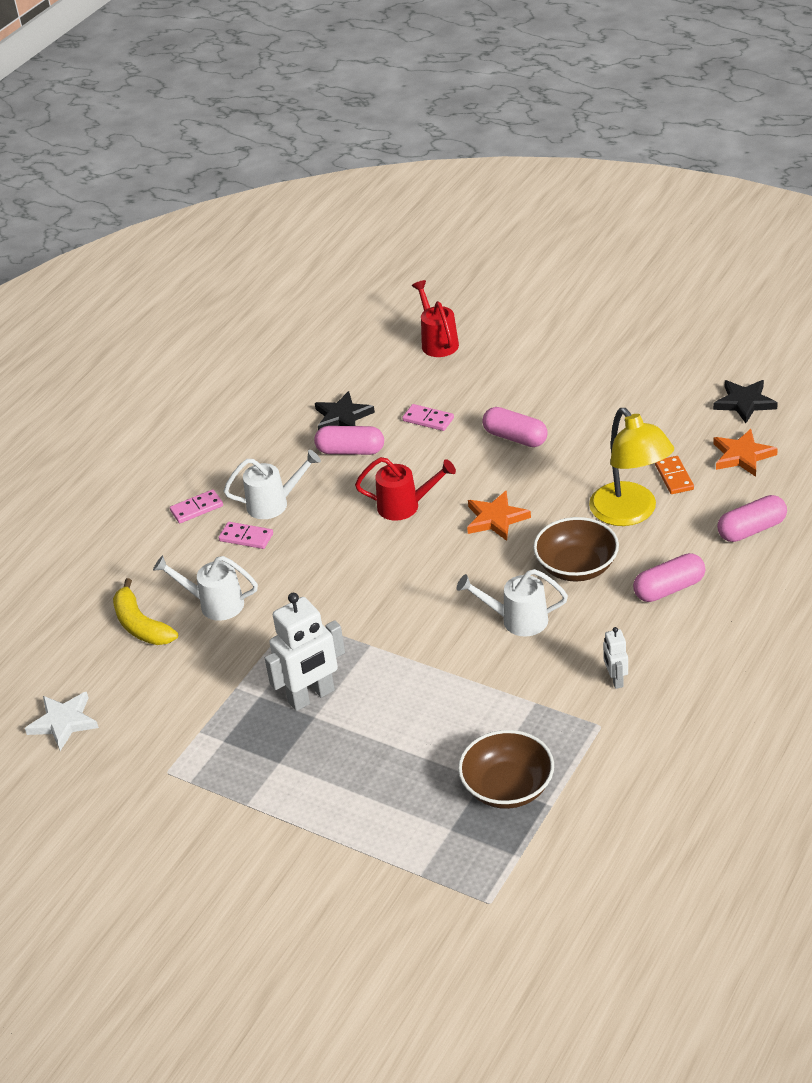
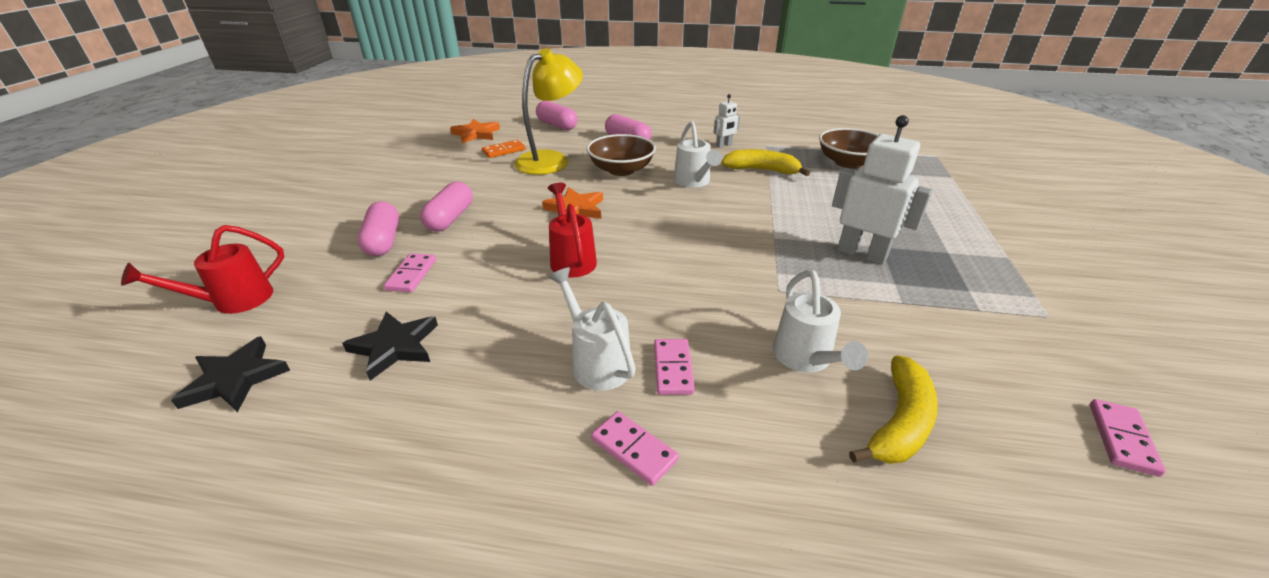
camera: 115 degrees left, 5 degrees down
(64, 722) = (1122, 439): white star -> pink domino
(350, 451) = (474, 320): pink capsule -> pink capsule (383, 241)
(522, 691) = (762, 170): none -> yellow banana
(744, 403) = (410, 138): black star -> black star (235, 379)

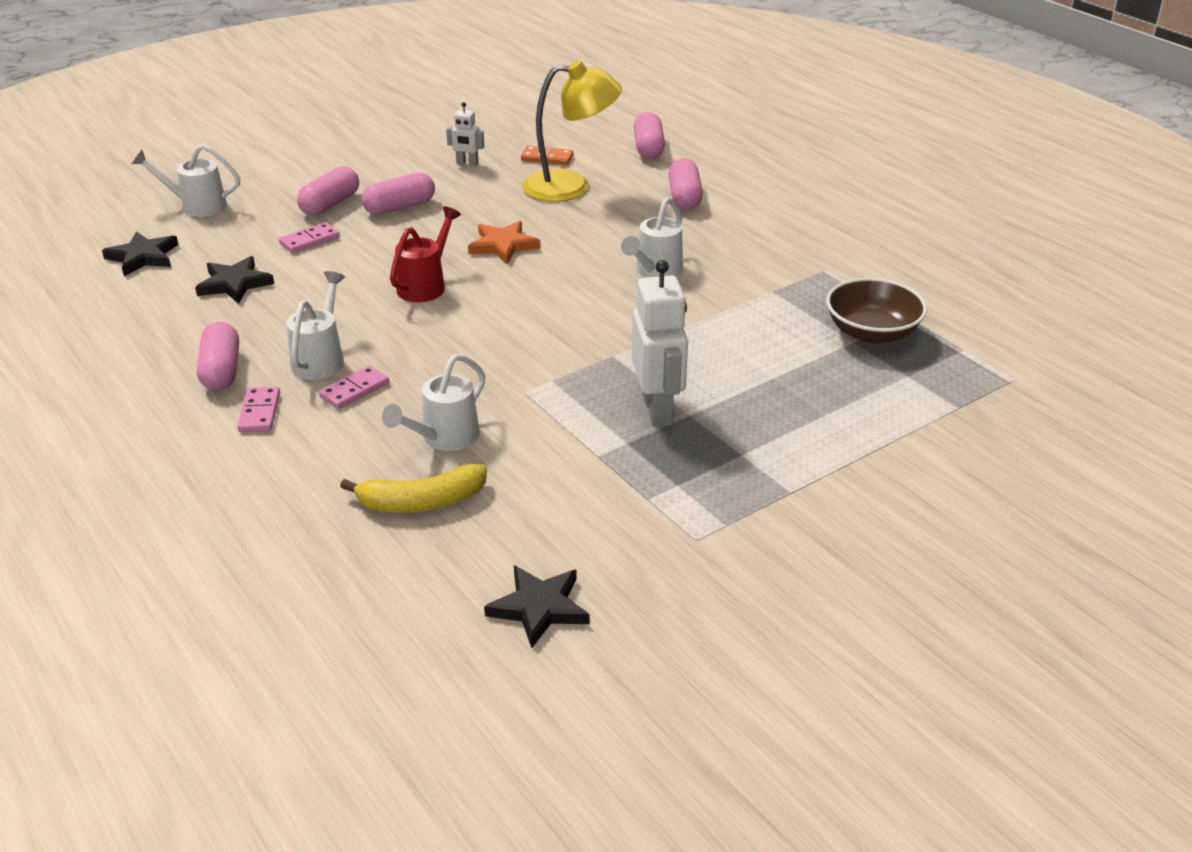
camera: 45 degrees right, 0 degrees up
(234, 301) = (197, 206): red watering can -> white watering can
(476, 134) = (555, 127): orange star -> none
(523, 436) = (221, 371): none -> pink capsule
(621, 170) = (613, 227): brown bowl -> none
(724, 145) = (775, 248): white robot -> white robot (467, 164)
(762, 170) = (752, 293): yellow banana -> none
(1122, 439) = (539, 608): pink domino -> black star

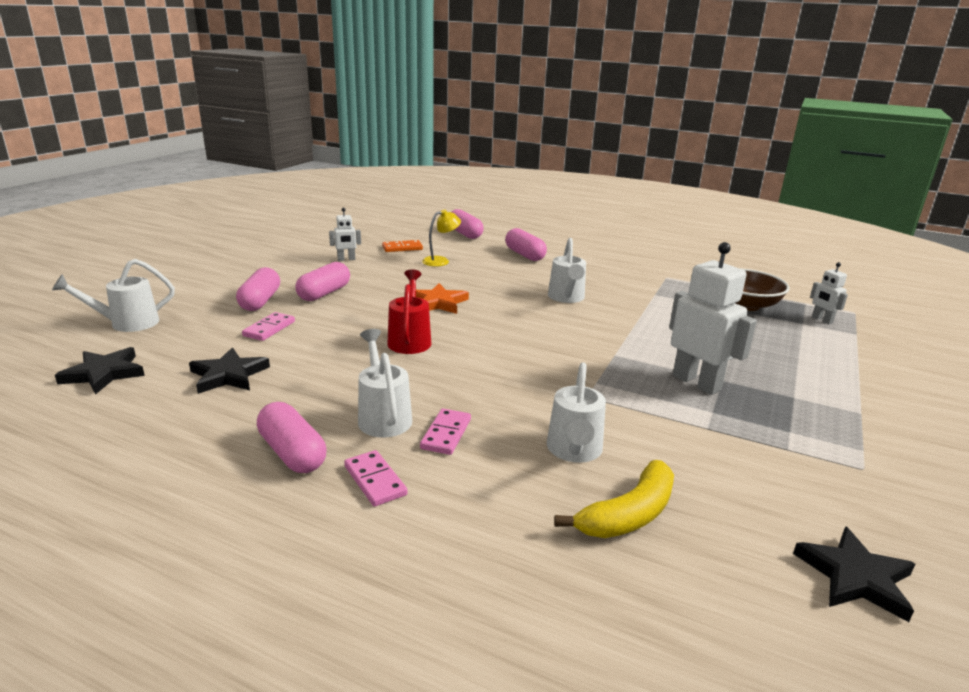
camera: 30 degrees left, 10 degrees down
(571, 187) = (441, 261): yellow lamp -> yellow lamp, size x0.51
(943, 378) = (821, 320): none -> white robot

